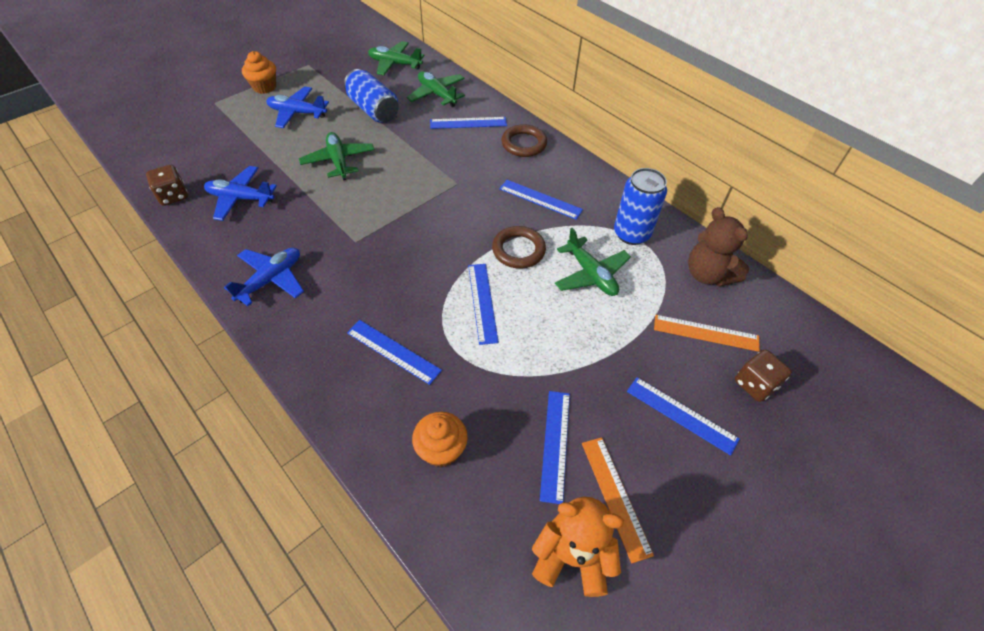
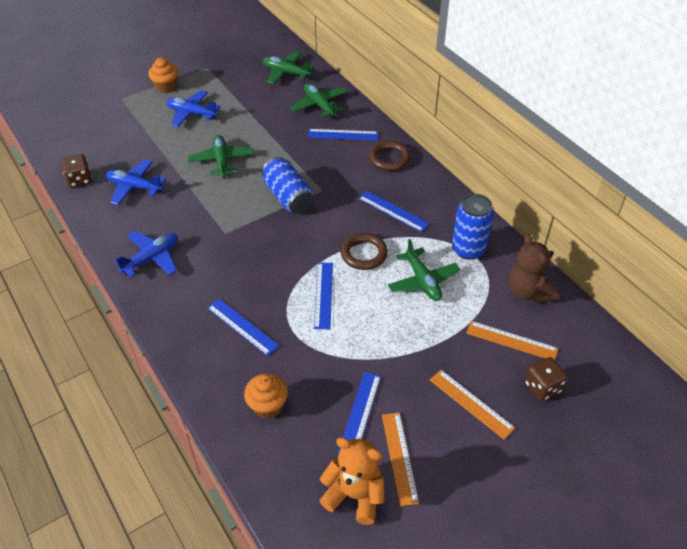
camera: 10 degrees right, 5 degrees down
(373, 109) = (259, 115): blue can -> blue can (288, 197)
(681, 414) = (471, 403): blue ruler -> orange ruler

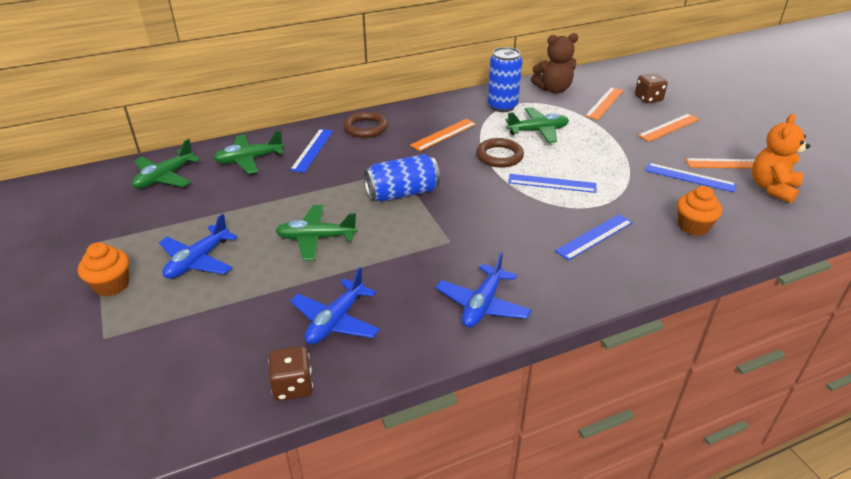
camera: 80 degrees left, 10 degrees down
(151, 258) = (482, 305): blue plane -> blue plane turned 120 degrees counterclockwise
(393, 211) = (443, 134): blue ruler -> orange ruler

